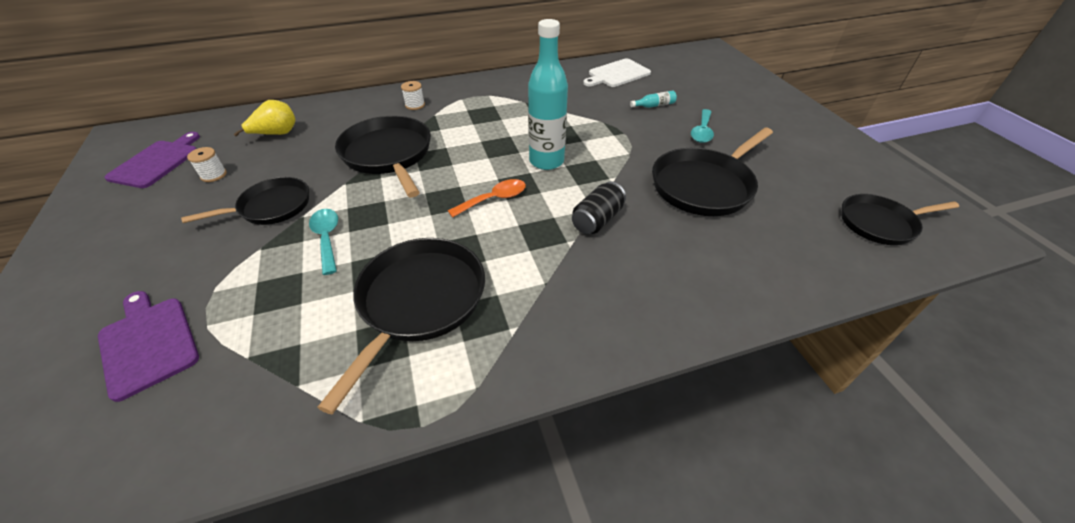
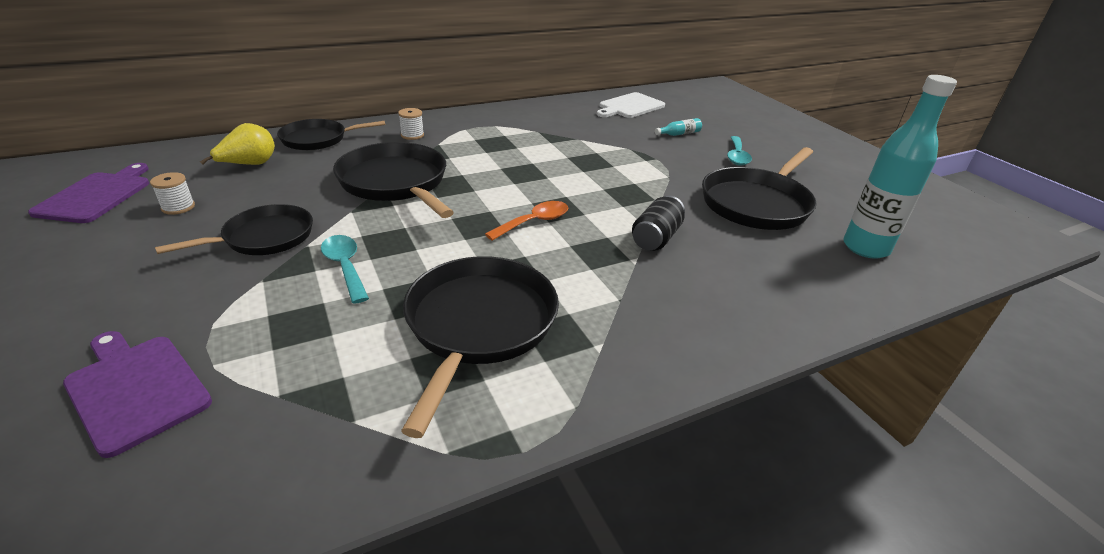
camera: 10 degrees left, 10 degrees down
(546, 161) = (581, 185): turquoise bottle -> turquoise bottle (865, 248)
(880, 223) = (941, 231): black pan -> black pan (318, 139)

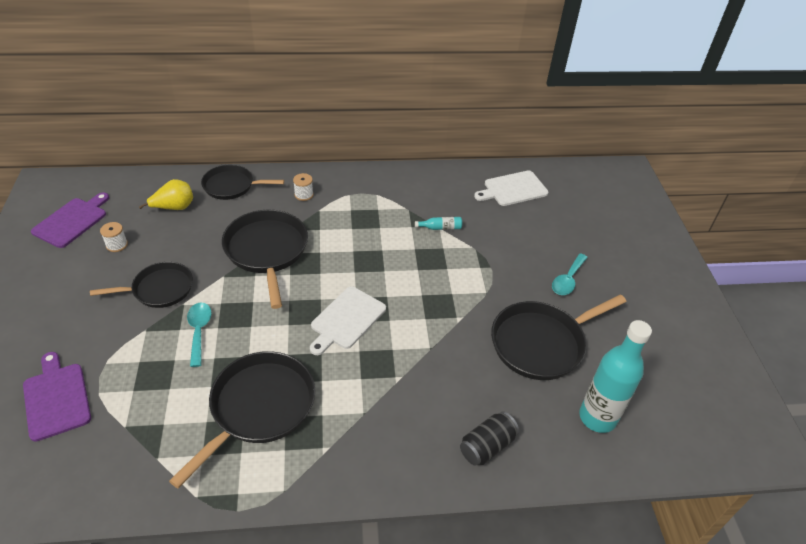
camera: 20 degrees right, 10 degrees up
(534, 222) = (346, 319): orange spoon -> white cutting board
(656, 238) = (429, 360): black can -> black can (487, 446)
(679, 134) = (534, 238): turquoise bottle -> turquoise bottle (440, 228)

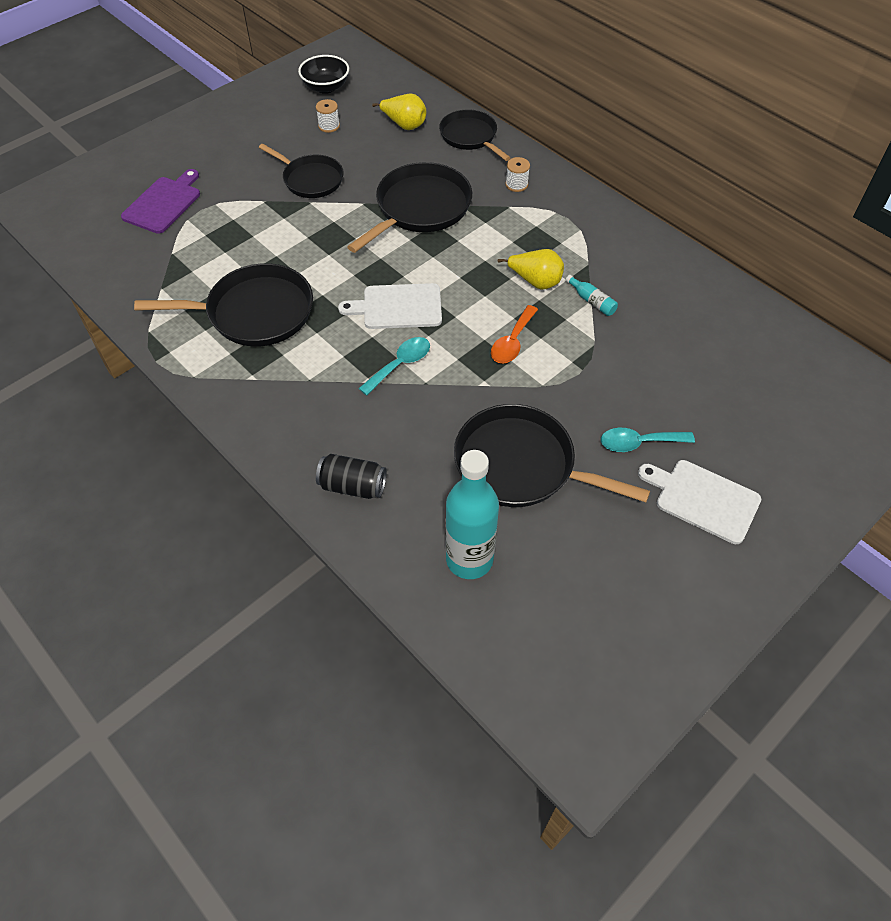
camera: 55 degrees right, 10 degrees up
(72, 221) = (326, 87): purple cutting board -> black bowl
(199, 331) = (293, 229): turquoise spoon -> turquoise spoon (400, 364)
(398, 240) = (535, 281): none -> yellow pear
(437, 283) = (512, 342): none -> orange spoon
(513, 189) = (728, 324): white cutting board -> white cutting board (703, 499)

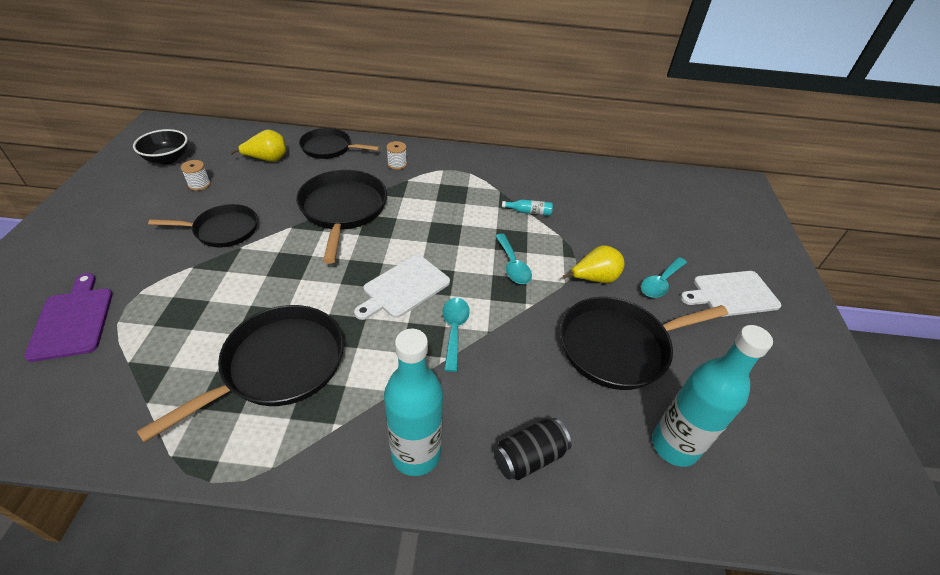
camera: 45 degrees left, 10 degrees down
(282, 429) = (416, 453): none -> turquoise bottle
(512, 342) = (512, 265): orange spoon -> turquoise spoon
(535, 281) = (480, 218): yellow pear -> yellow pear (594, 278)

